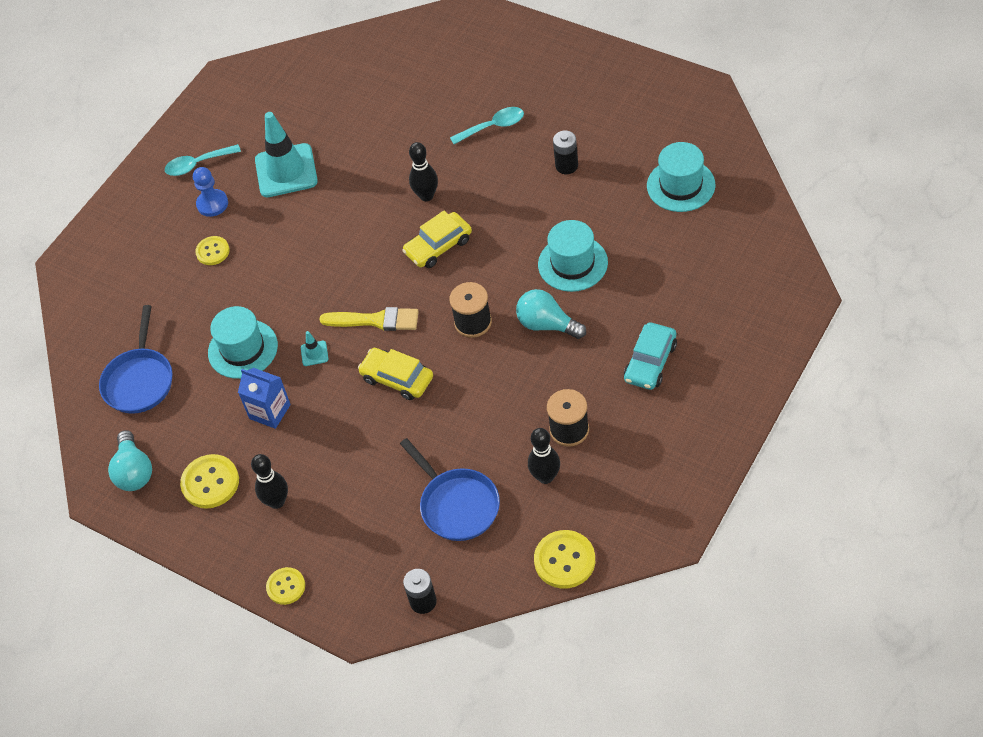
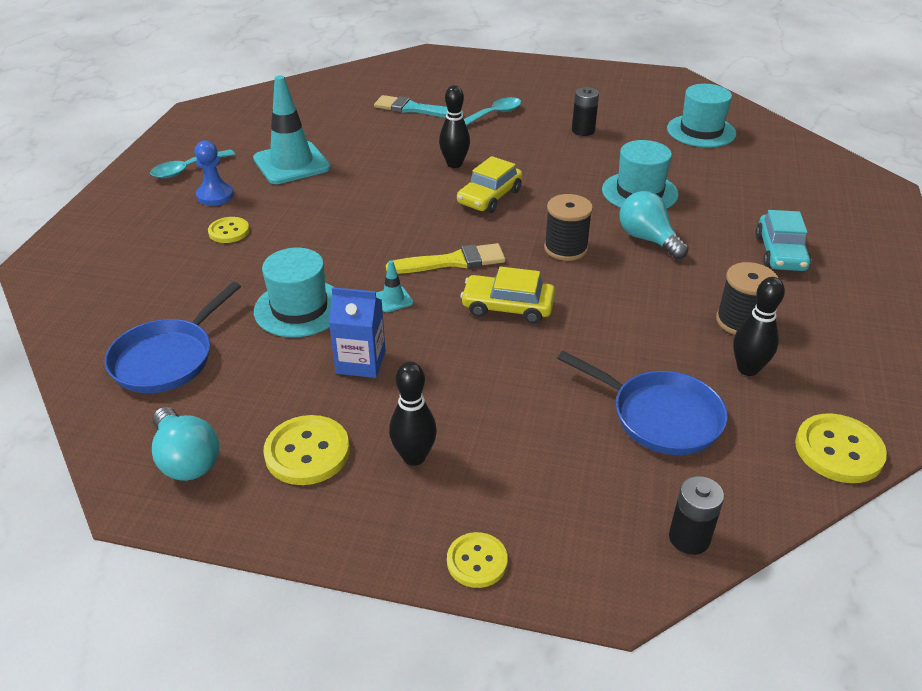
camera: 25 degrees left, 15 degrees down
(139, 380) = (167, 358): blue pan -> blue pan turned 45 degrees clockwise
(421, 106) = (414, 109): none -> turquoise brush
(547, 324) = (648, 239): turquoise light bulb -> turquoise light bulb turned 45 degrees clockwise

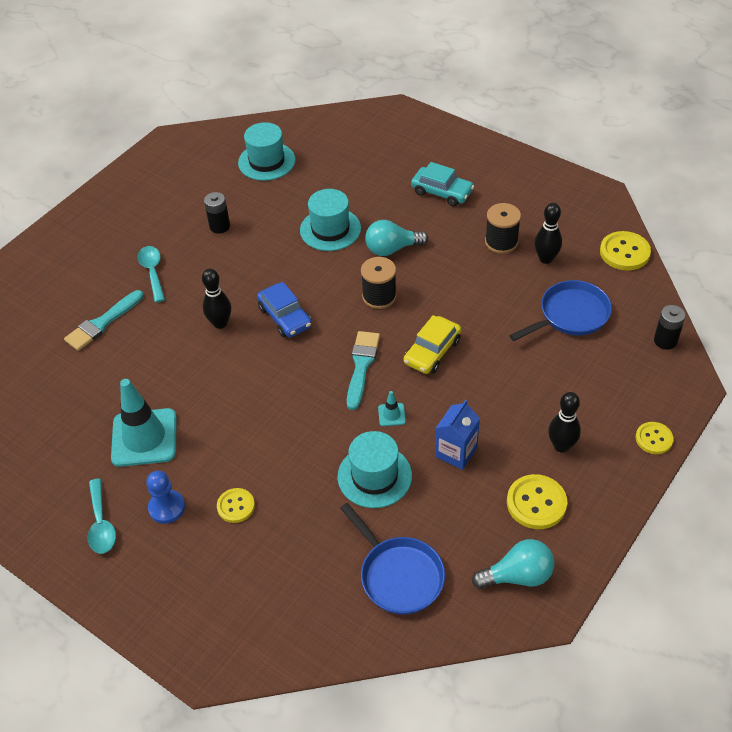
camera: 65 degrees left, 10 degrees up
(452, 261) = (361, 366): yellow brush -> turquoise brush
(489, 197) = (285, 317): yellow car -> blue car

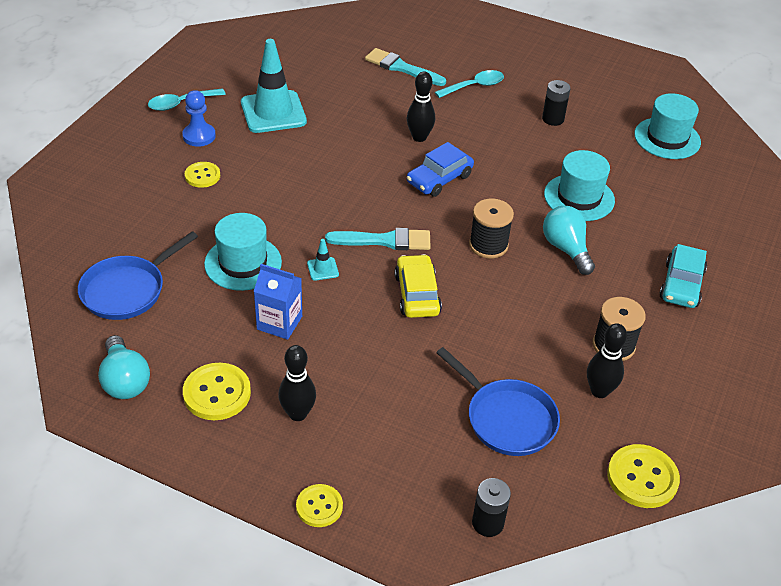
camera: 75 degrees right, 5 degrees down
(432, 351) = (417, 294): yellow car -> yellow car turned 60 degrees clockwise

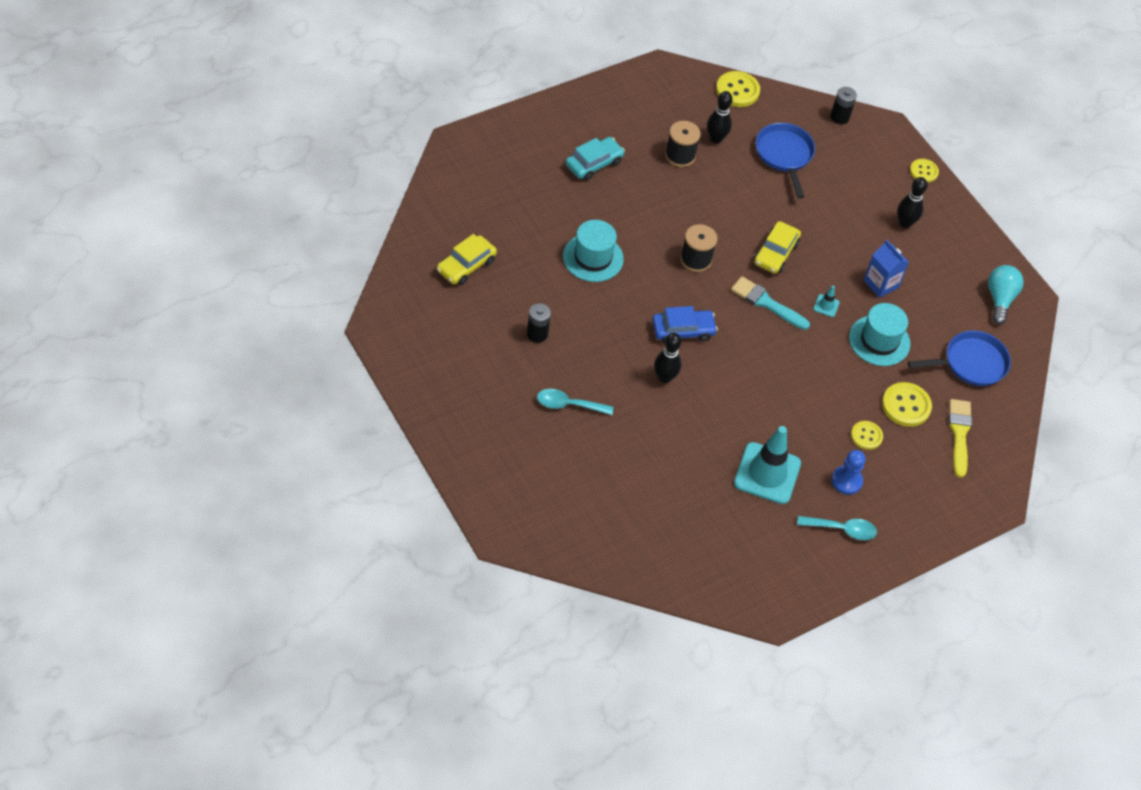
camera: 150 degrees left, 10 degrees up
(108, 218) = (959, 434): none -> yellow brush
(217, 393) = (946, 261): yellow button -> yellow button (906, 406)
(401, 68) = (614, 463): turquoise brush -> none
(566, 249) = (644, 227): turquoise light bulb -> none
(667, 138) = (466, 266): turquoise hat -> yellow car

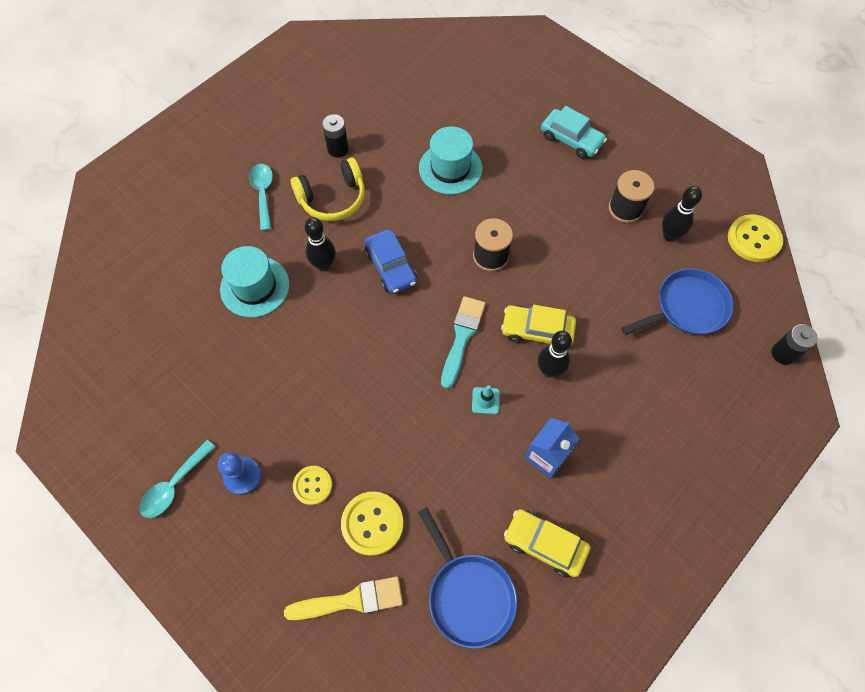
camera: 80 degrees right, 10 degrees up
(466, 266) = (395, 78): yellow car -> yellow car (545, 544)
(594, 353) = (333, 198): none -> yellow headphones
(767, 473) = (230, 390): turquoise traffic cone -> none
(841, 529) = (174, 485): turquoise spoon -> turquoise spoon turned 45 degrees clockwise
(879, 340) = (459, 471): turquoise hat -> turquoise hat (255, 287)
(905, 223) = (657, 465): black bowling pin -> black bowling pin (549, 370)
(923, 171) = (756, 471): yellow button -> none
(1000, 299) = (592, 615): turquoise light bulb -> none

